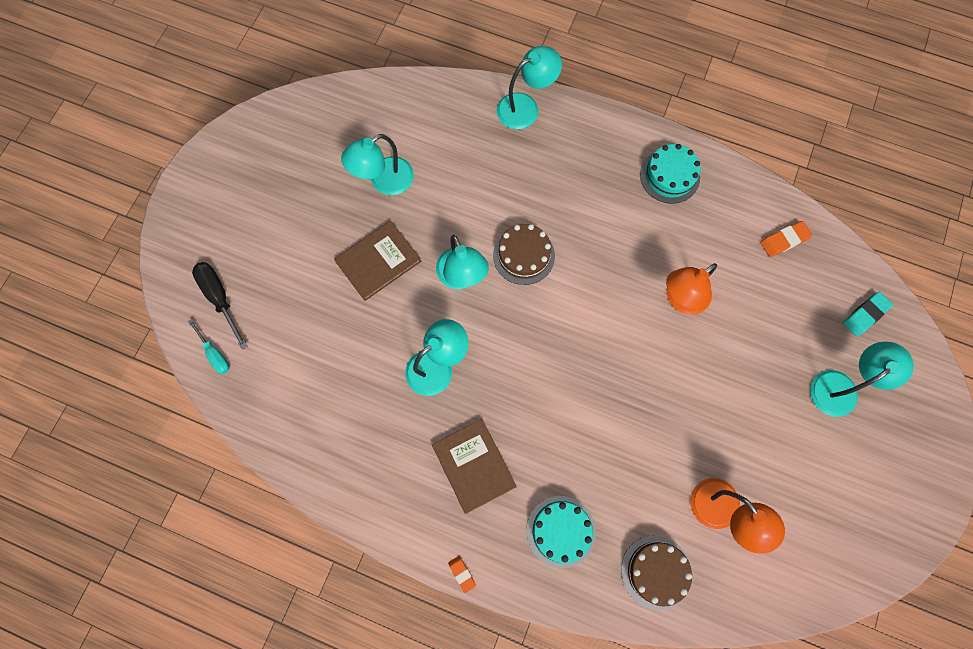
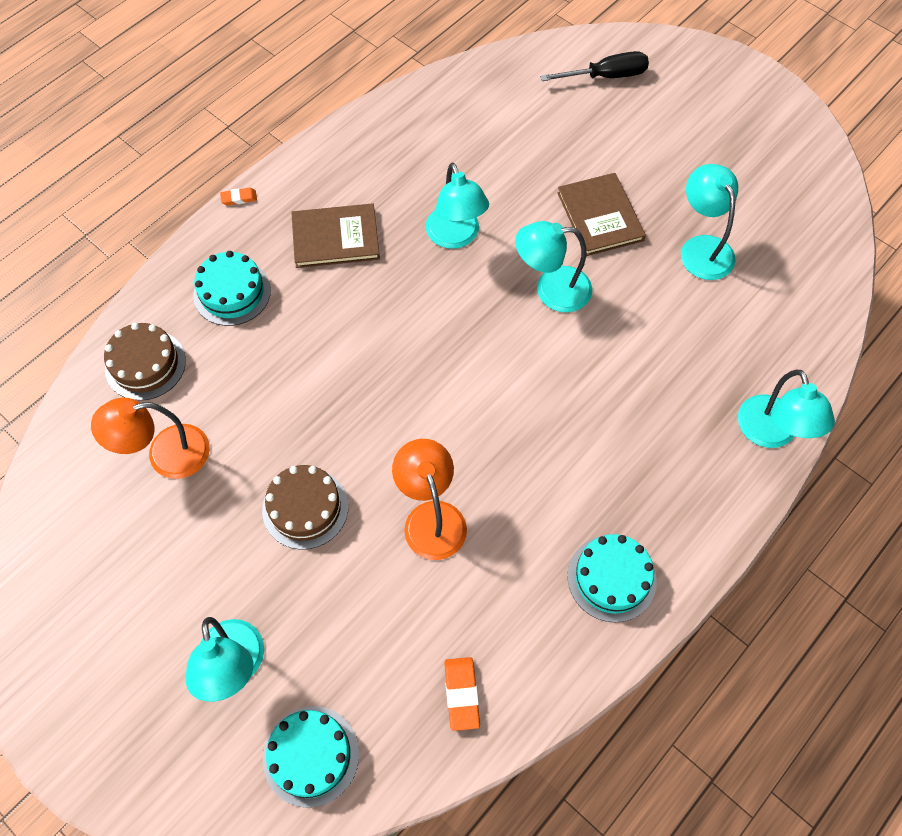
camera: 110 degrees right, 10 degrees down
(214, 354) = (547, 61): turquoise screwdriver -> none
(523, 255) = (556, 361): brown cake -> brown cake (305, 508)
(865, 315) = (311, 756): turquoise eraser -> turquoise cake

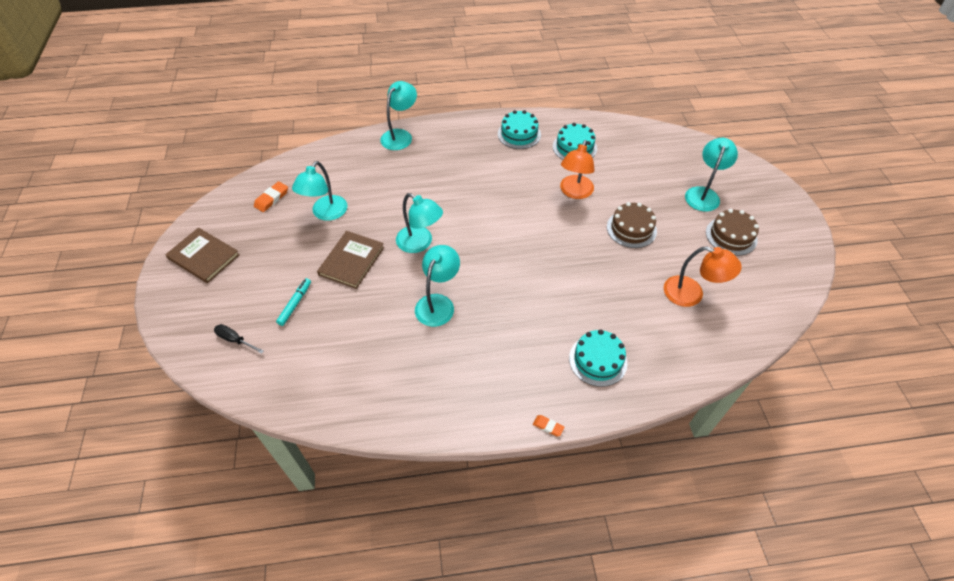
camera: 140 degrees left, 10 degrees down
(145, 364) = (679, 350): brown cake -> brown cake (731, 236)
(311, 756) = (686, 153): turquoise cake -> turquoise cake (574, 147)
(335, 238) = (507, 351): brown book -> brown book (203, 257)
(461, 694) = (612, 137): orange eraser -> orange eraser (271, 198)
(597, 138) = (295, 304): none -> turquoise marker
(606, 76) = (235, 340): black screwdriver -> black screwdriver, size x0.65

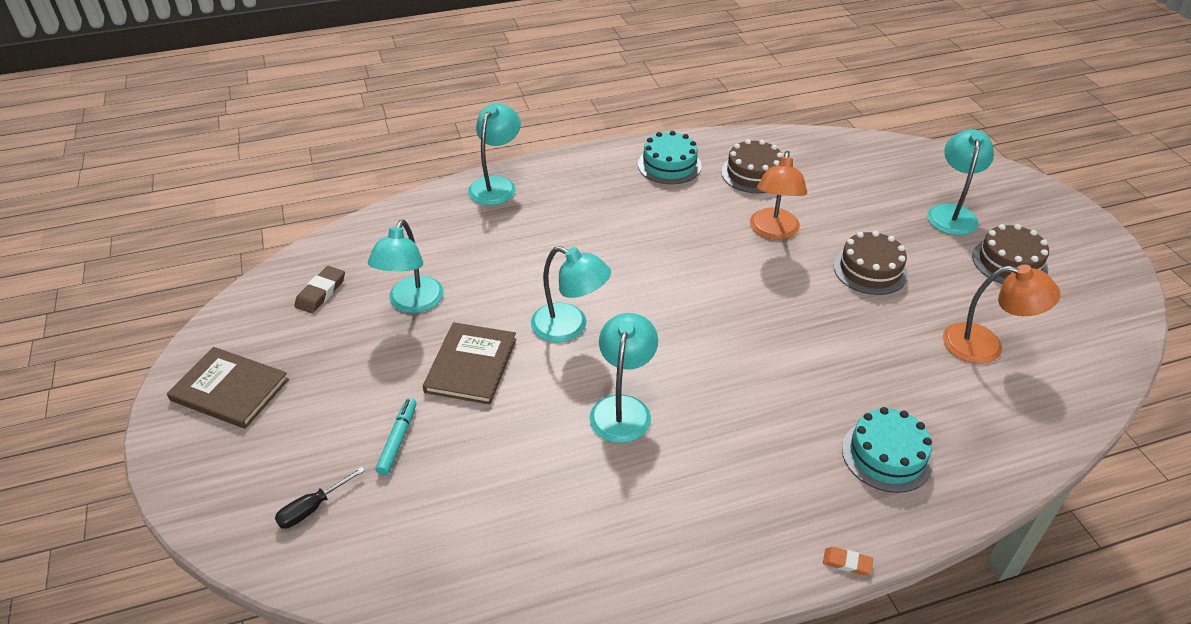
camera: 10 degrees left, 10 degrees down
(235, 340) = (312, 508): black screwdriver -> black screwdriver turned 60 degrees counterclockwise
(271, 198) = (321, 292): orange eraser -> brown eraser
(574, 147) = (753, 174): turquoise cake -> brown cake

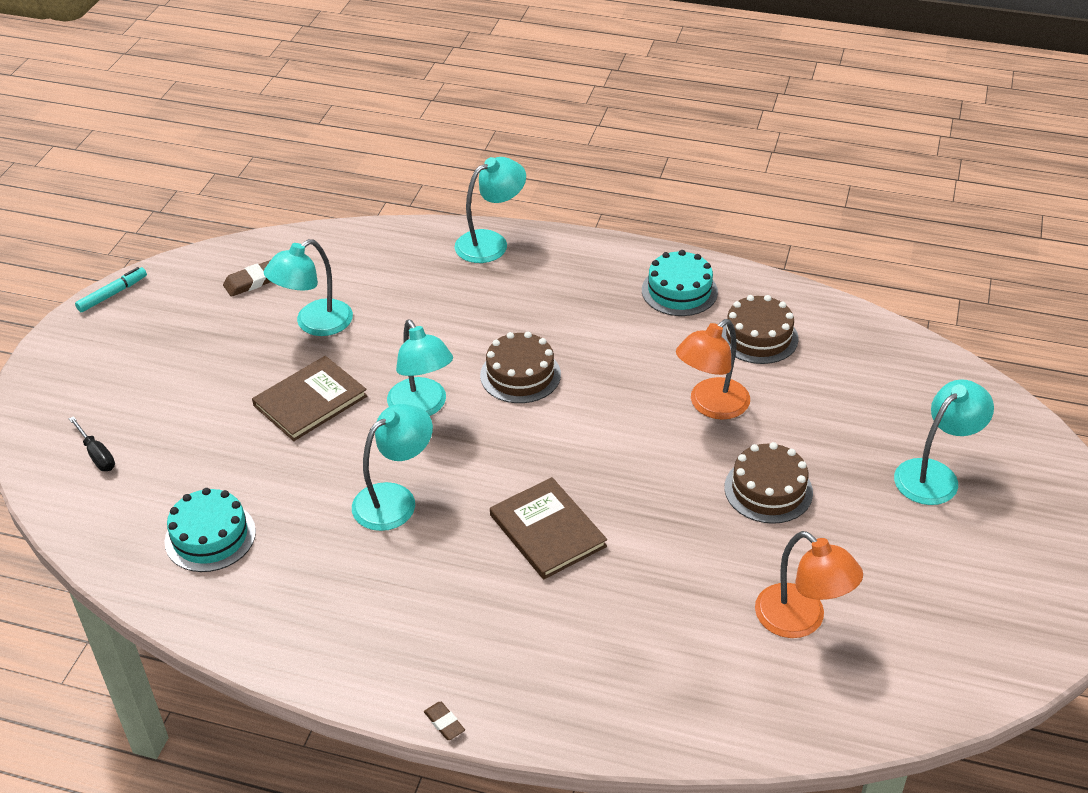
camera: 35 degrees right, 0 degrees up
(230, 390) = (120, 333): brown book -> brown book (547, 531)
(312, 508) = (97, 455): black screwdriver -> black screwdriver turned 120 degrees counterclockwise
(397, 440) = (199, 434): turquoise marker -> turquoise marker (112, 294)
(847, 563) = (444, 723): orange eraser -> brown eraser
(886, 455) = (580, 661): turquoise cake -> turquoise cake (210, 536)
(1009, 262) = (936, 555): brown cake -> brown cake (520, 375)

